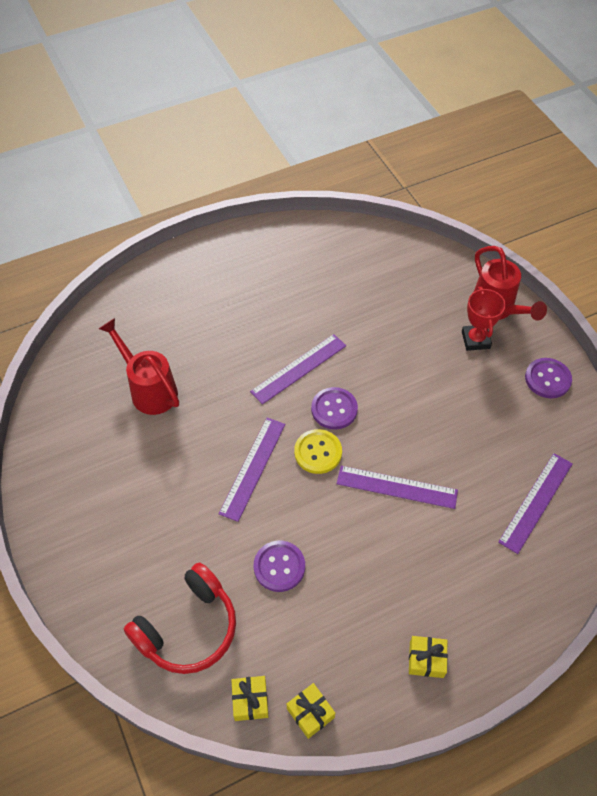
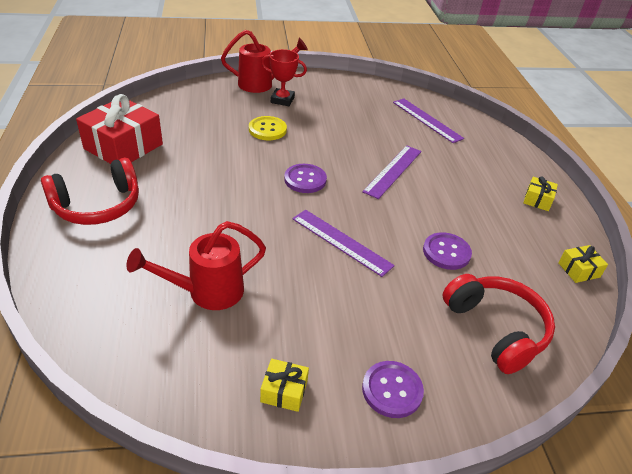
camera: 75 degrees left, 15 degrees down
(217, 275) = (97, 205): none -> red headphones
(250, 701) = (568, 303): yellow gift -> yellow gift (284, 391)
(299, 368) = (250, 186): purple ruler -> none
(306, 252) = (123, 146): none -> red gift
(318, 452) = (343, 200): yellow button -> yellow button (267, 129)
(547, 379) = (333, 86): purple button -> purple button (392, 390)

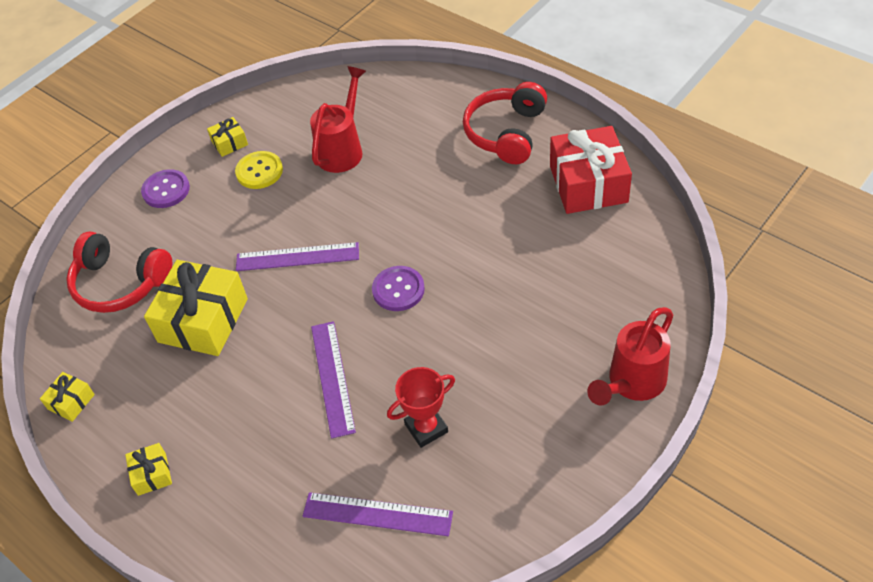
camera: 145 degrees right, 10 degrees up
(267, 129) = (515, 317): yellow button -> yellow button (259, 171)
(282, 100) = (570, 379): red trophy -> red trophy (426, 428)
(446, 252) = (203, 320): purple button -> yellow gift

